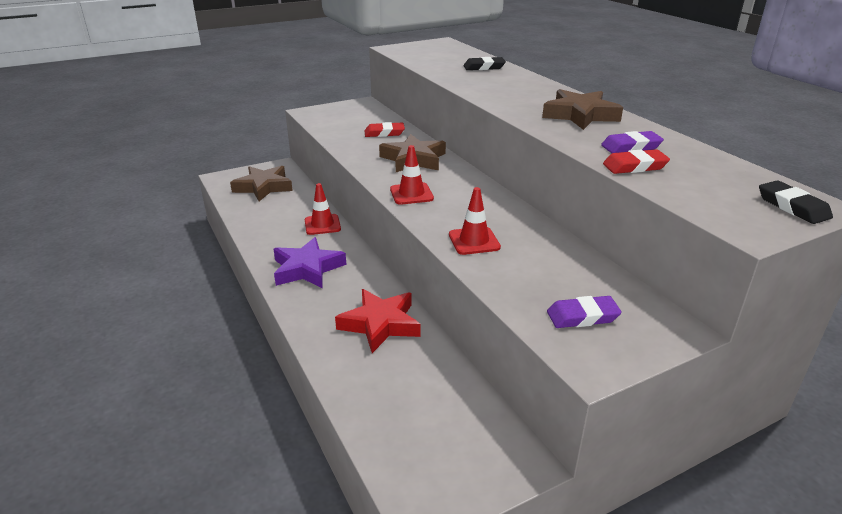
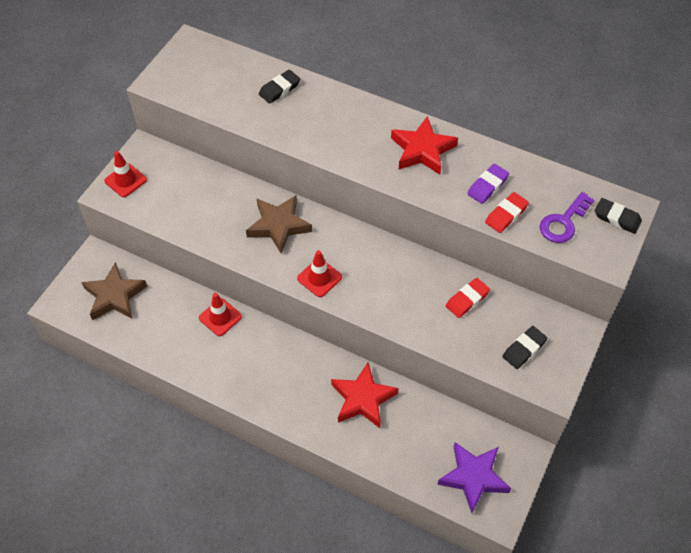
camera: 35 degrees left, 25 degrees up
(307, 269) = (259, 376): purple star -> purple star (473, 477)
(384, 133) = (216, 195): red eraser -> red eraser (467, 299)
(474, 241) = (409, 311): red traffic cone -> red traffic cone (125, 180)
(580, 115) = (422, 150): brown star -> red star
(582, 316) = (524, 349): purple eraser -> black eraser
(707, 189) = (563, 222): none -> purple key

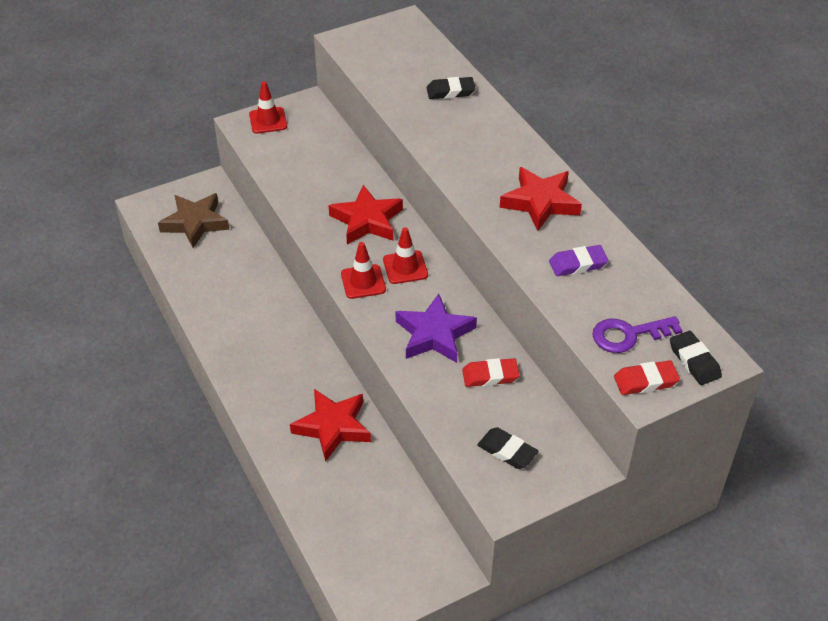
camera: 35 degrees right, 10 degrees down
(220, 317) = (268, 287): red traffic cone -> red traffic cone (405, 267)
(278, 226) = (367, 220): brown star -> red star
(473, 477) = (375, 560): purple star -> purple star (434, 334)
(506, 214) = (572, 298): red eraser -> red eraser (645, 381)
(524, 349) = (507, 451): black eraser -> black eraser turned 45 degrees clockwise

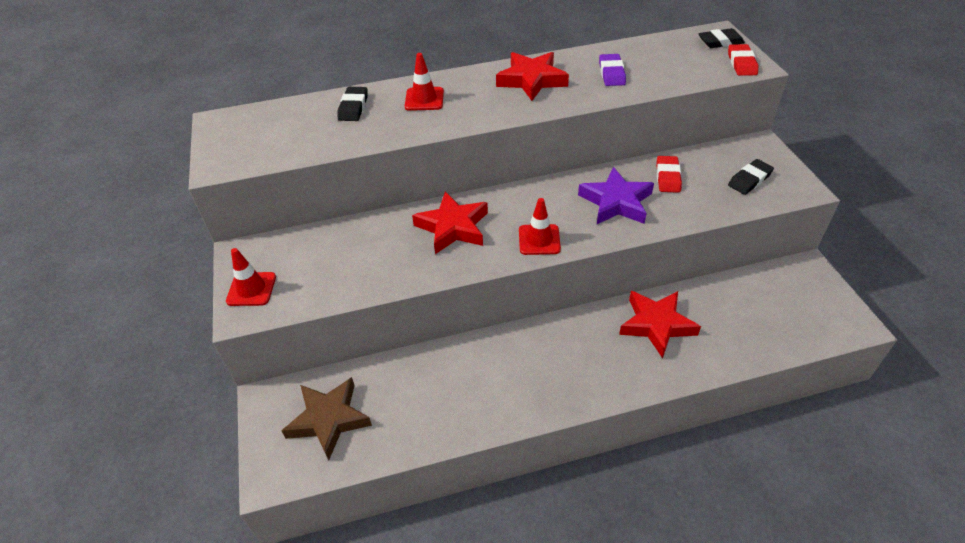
camera: 75 degrees left, 0 degrees up
(405, 267) = (526, 209): red traffic cone -> red traffic cone (424, 99)
(628, 335) = (693, 63): purple key -> none

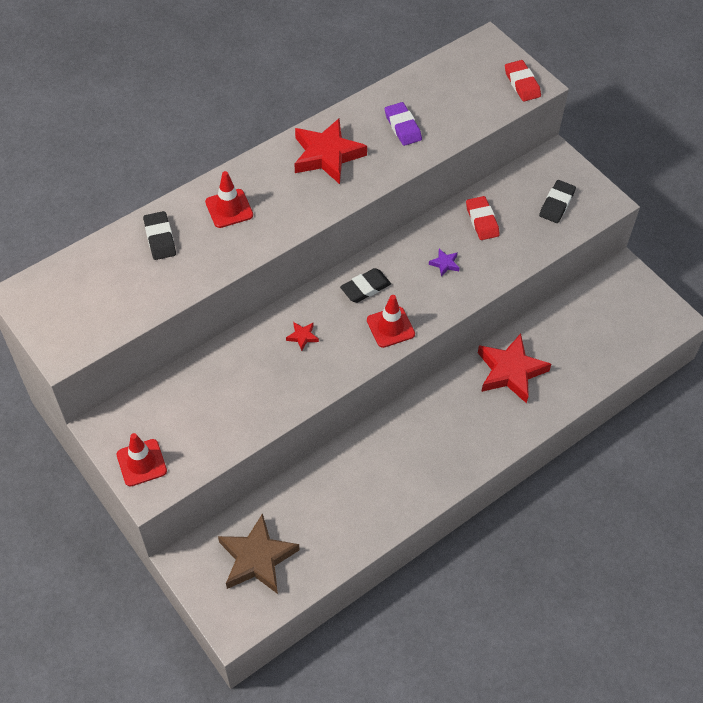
camera: 25 degrees left, 10 degrees up
(453, 227) = (302, 337): red star -> red star, size x0.42
(616, 202) = (444, 264): purple star -> purple star, size x0.42
(720, 42) = (493, 57): black eraser -> black eraser (365, 288)

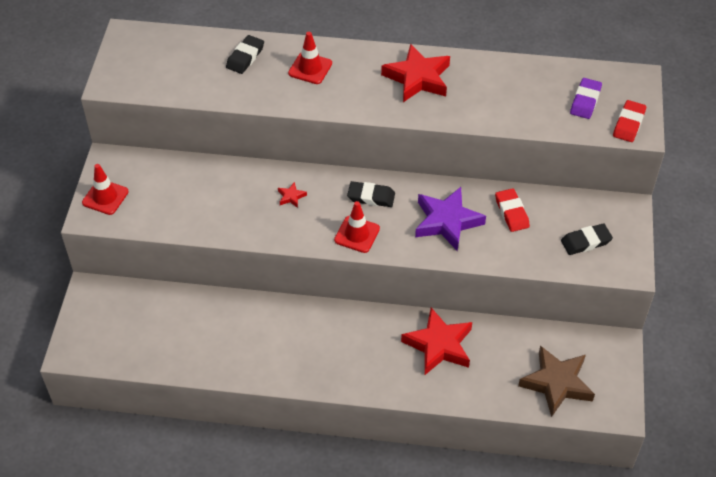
camera: 45 degrees right, 5 degrees down
(257, 558) = (131, 325): brown star -> brown star (556, 383)
(402, 127) = (496, 94): purple eraser -> purple eraser (585, 101)
(444, 264) = (447, 221): purple star -> purple star, size x2.39
(482, 220) = (511, 212): red eraser -> red eraser turned 45 degrees counterclockwise

